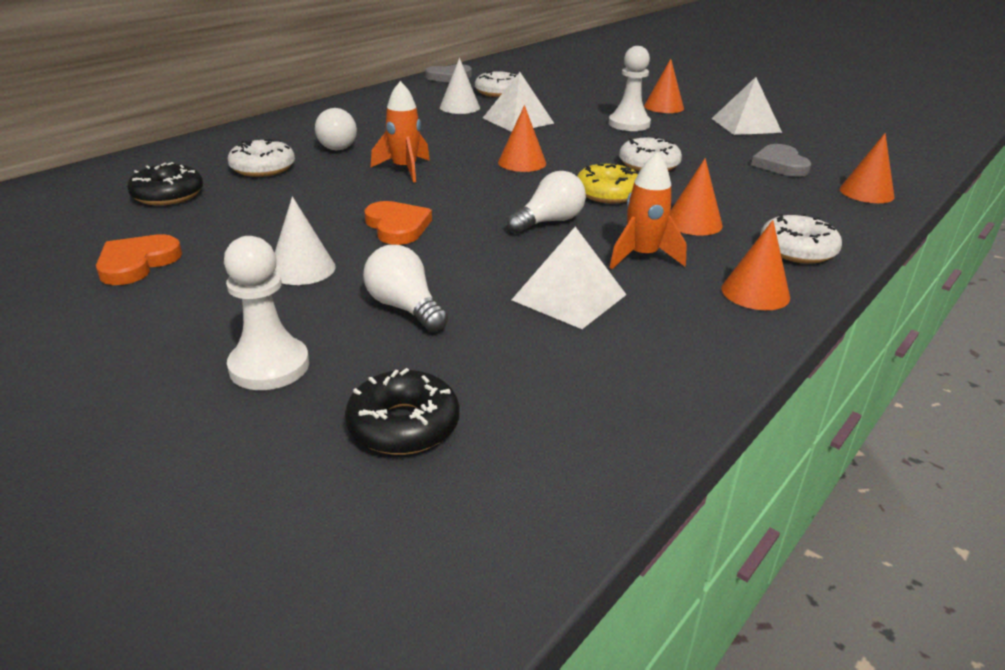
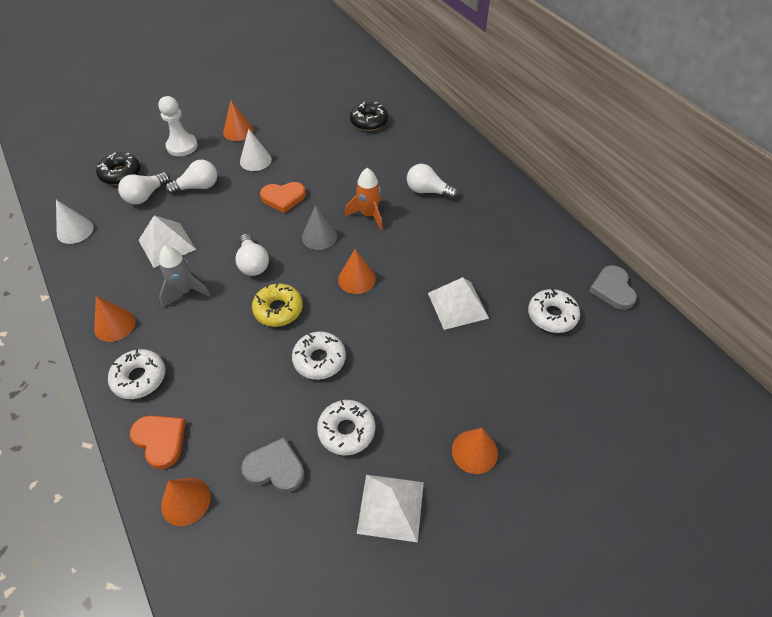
camera: 110 degrees right, 20 degrees up
(137, 263) = (291, 114): orange heart -> orange heart (160, 440)
(263, 168) = (396, 155): white donut -> white donut (346, 431)
(459, 107) = (505, 274): white cone -> white cone (75, 230)
(461, 361) = (145, 196): none -> white light bulb
(465, 191) = (319, 236): none -> grey cone
(629, 124) = (424, 390): white pawn -> none
(642, 256) = (185, 291): orange rocket -> grey rocket
(693, 223) = (209, 338): orange cone -> orange cone (238, 131)

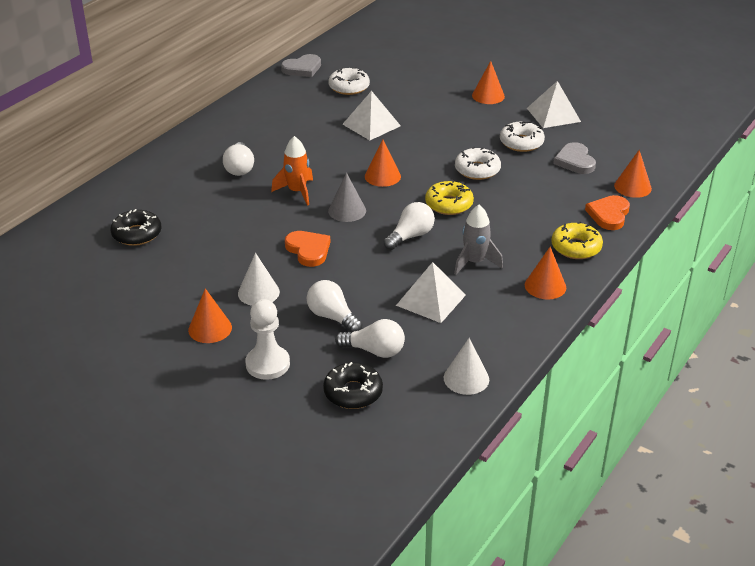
camera: 115 degrees left, 15 degrees down
(139, 378) = (576, 247): white donut -> yellow donut

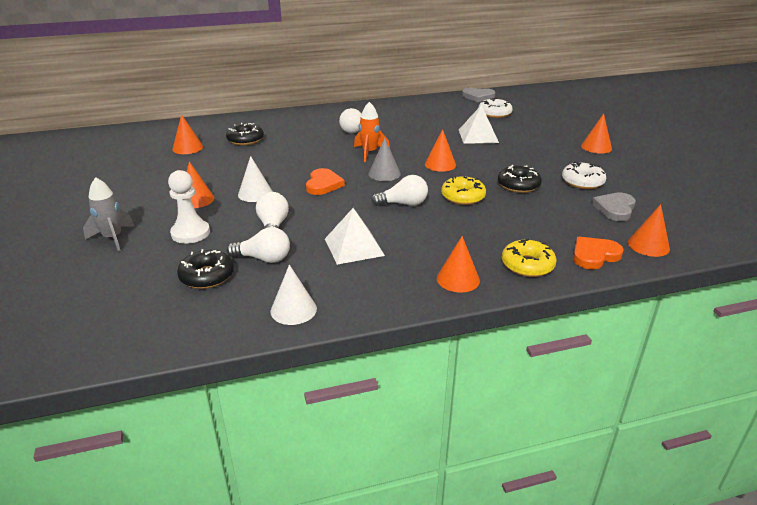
camera: 40 degrees right, 5 degrees down
(86, 275) = (187, 148): none -> orange cone
(374, 351) = (264, 259): white light bulb -> white light bulb turned 45 degrees counterclockwise
(475, 262) = (425, 239): grey rocket -> grey rocket (113, 238)
(477, 170) = (518, 185): white donut -> black donut
(553, 114) = (639, 174): white pyramid -> none

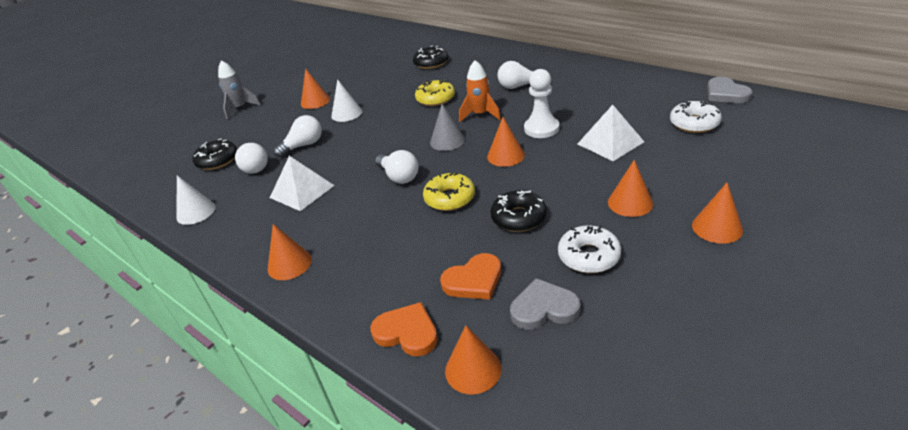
camera: 60 degrees right, 5 degrees up
(187, 148) = (389, 56): orange cone -> orange cone (630, 203)
(190, 233) = (267, 125): white pawn -> white pawn (541, 129)
(323, 184) = (393, 128): orange heart -> orange heart (474, 280)
(527, 265) = (347, 293): yellow donut -> yellow donut (435, 99)

